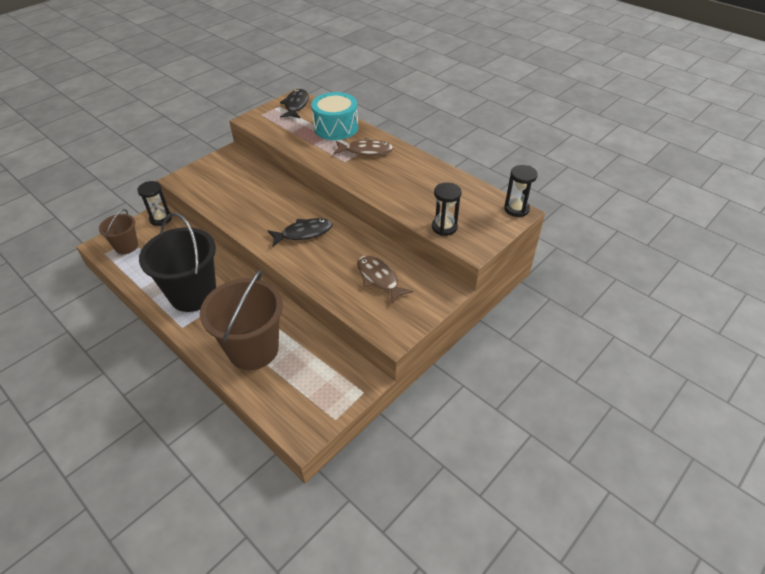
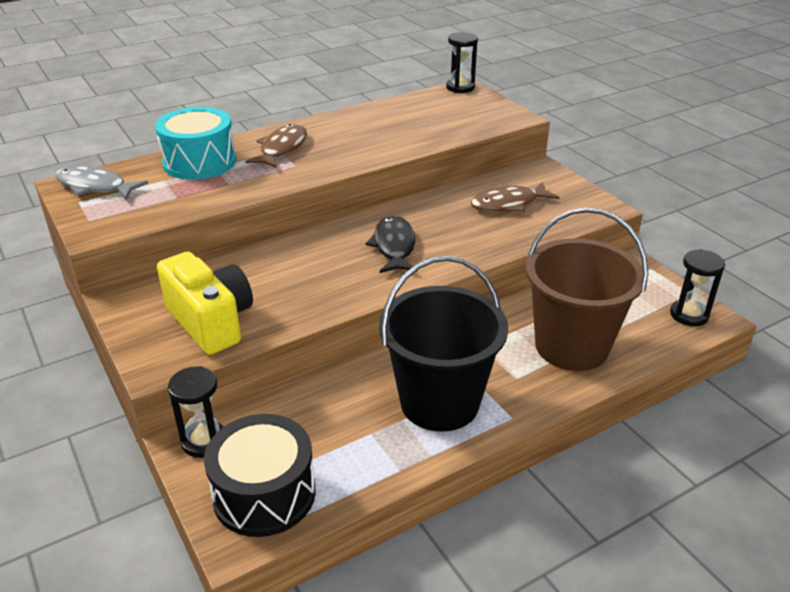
camera: 75 degrees left, 10 degrees down
(126, 246) = (264, 494): brown bucket -> black drum
(215, 185) = (211, 322): none -> yellow camera
(296, 105) = (95, 186): black fish -> grey fish
(444, 227) = (474, 126): black hourglass -> black hourglass (689, 315)

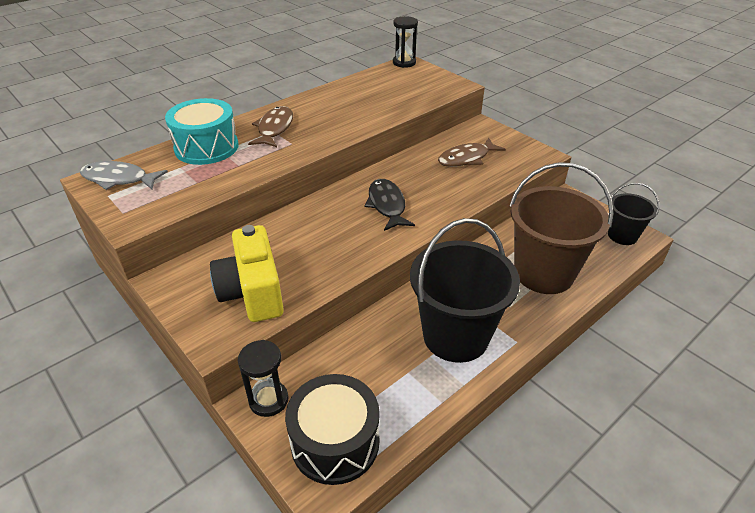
camera: 10 degrees left, 5 degrees up
(211, 322) = (252, 292): yellow camera -> yellow camera turned 150 degrees counterclockwise
(689, 315) = (622, 235): black hourglass -> black bucket

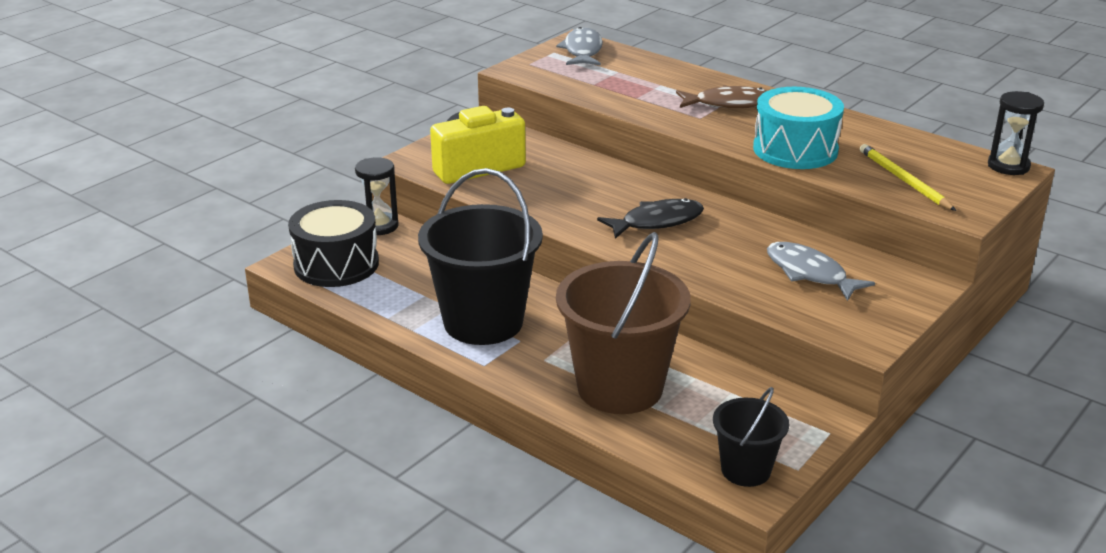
camera: 80 degrees right, 10 degrees down
(206, 147) = (664, 76): turquoise drum -> turquoise drum (795, 150)
(413, 92) = (904, 180): none -> yellow pencil
(466, 158) = (809, 273): brown fish -> grey fish

